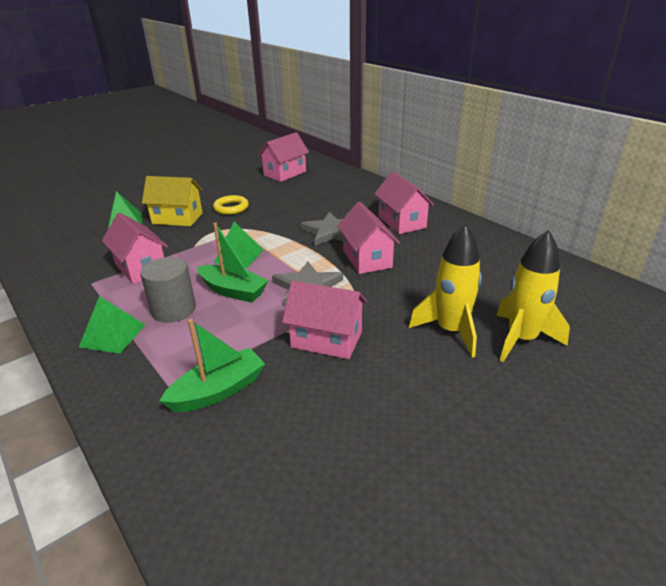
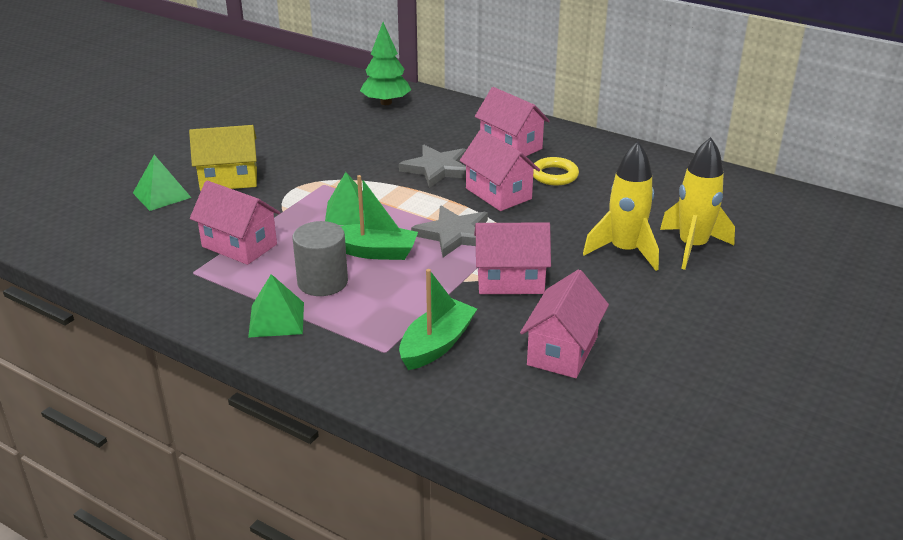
camera: 20 degrees left, 0 degrees up
(231, 208) = (289, 156): yellow ring -> yellow ring (554, 175)
(285, 173) = (322, 100): pink house -> pink house (562, 351)
(328, 180) = (386, 102): none -> green tree

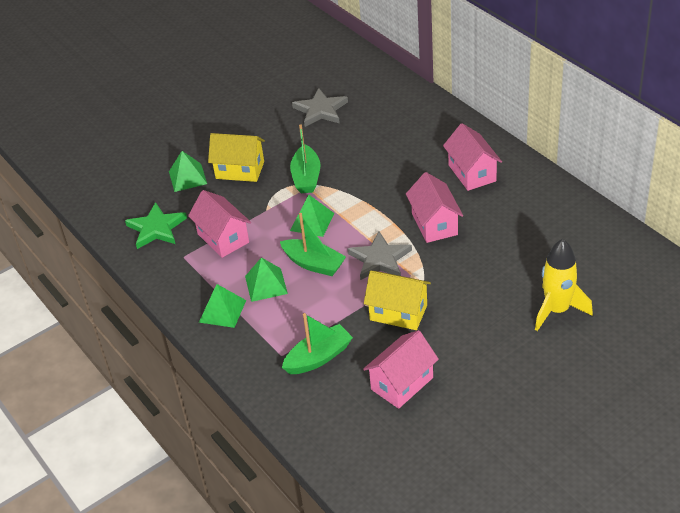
camera: 25 degrees right, 10 degrees up
(140, 250) = (156, 228): none -> green star
(318, 174) = (306, 177): none -> green boat
(322, 282) = (266, 285): grey cylinder -> green pyramid
(386, 102) = (394, 104): green tree -> none
(437, 169) = (400, 188): grey star -> grey star (320, 110)
(510, 281) = (398, 312): pink house -> yellow house
(554, 175) = (490, 213): yellow ring -> none
(624, 251) = (500, 303): yellow rocket -> none

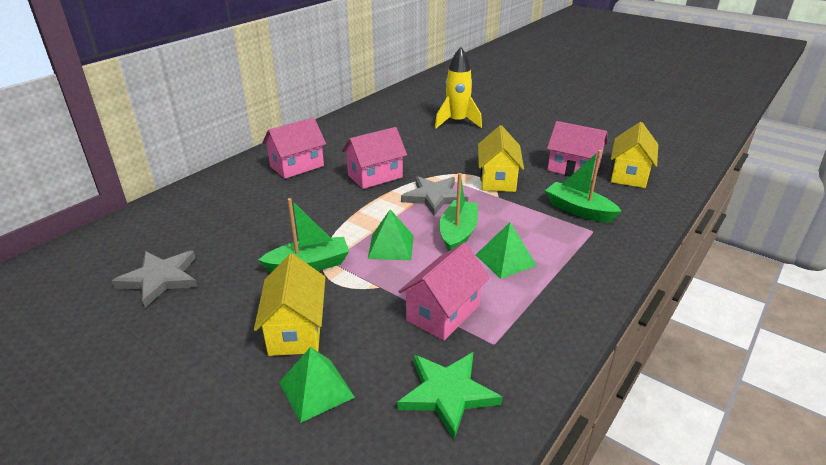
camera: 110 degrees left, 10 degrees down
(222, 311) = (564, 283): green pyramid -> none
(372, 430) = (629, 175): none -> yellow house

